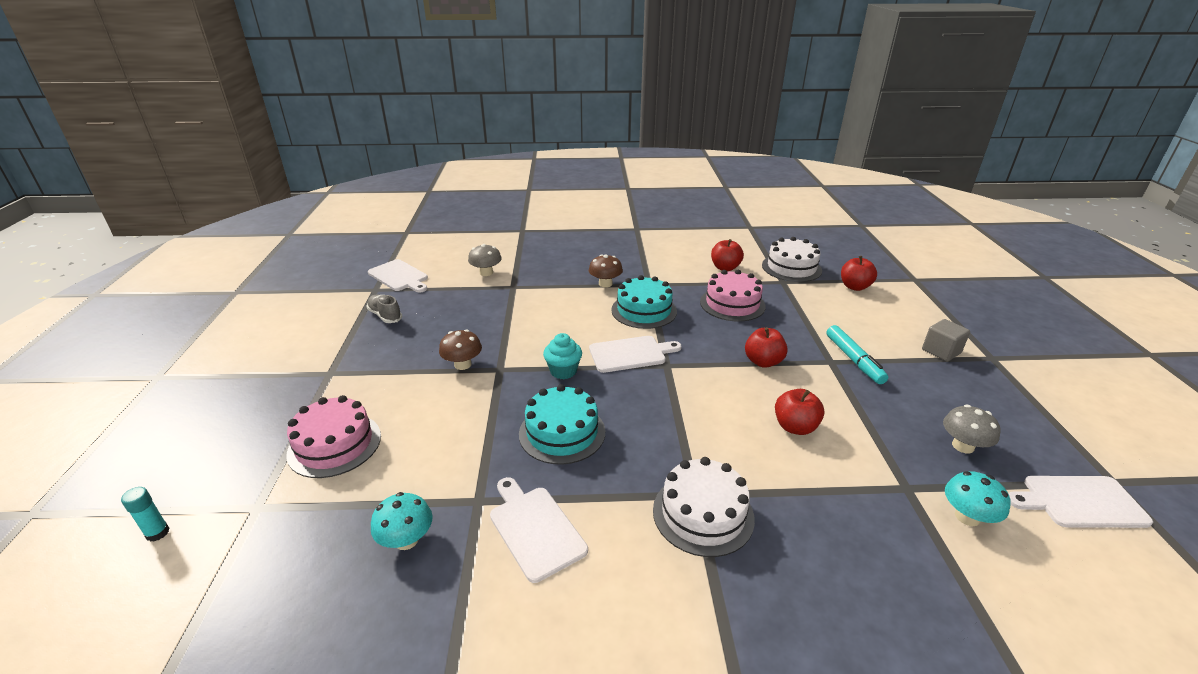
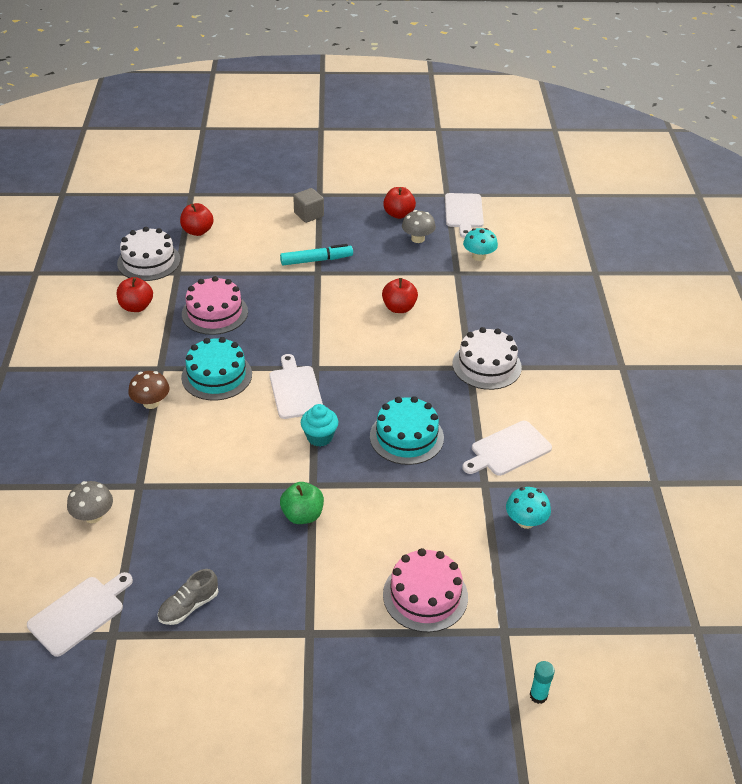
camera: 90 degrees left, 10 degrees up
(463, 364) = (302, 515): brown mushroom -> green apple
(763, 362) = (315, 309): red apple -> red apple (398, 214)

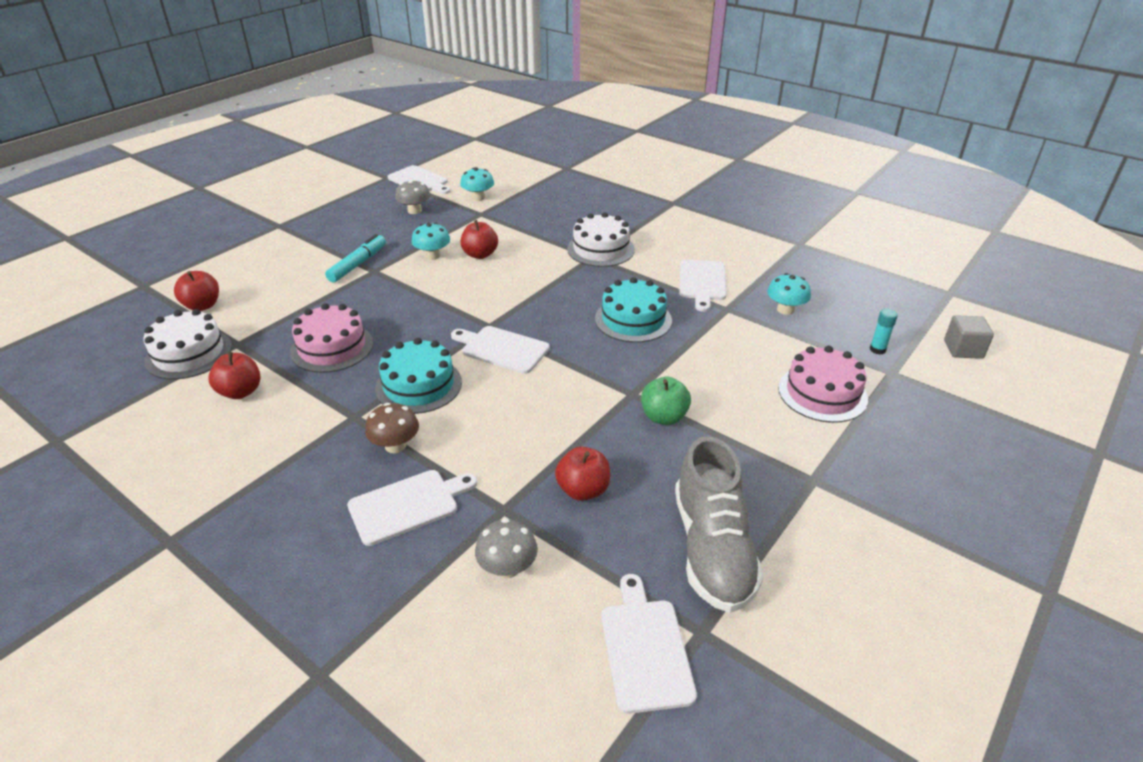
camera: 50 degrees left, 5 degrees down
(106, 441) = (407, 505): none -> white cutting board
(189, 606) = (712, 549): grey shoe -> grey shoe, size x2.01
(309, 214) = (294, 241): grey cube -> grey cube (963, 349)
(319, 437) = (578, 363): turquoise cupcake -> none
(369, 286) = (432, 256): none -> turquoise mushroom
(398, 214) = (371, 205): red apple -> red apple (583, 490)
(538, 695) = (970, 387): turquoise glue stick -> turquoise glue stick (877, 349)

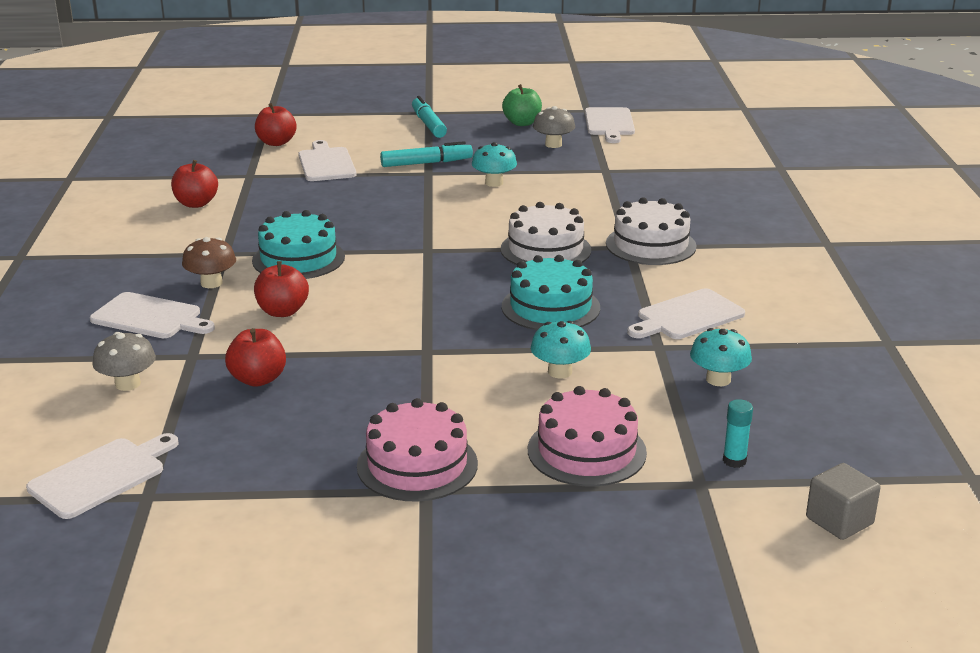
camera: 50 degrees right, 10 degrees down
(189, 354) = (214, 167): white cake -> white cake (545, 249)
(298, 235) = (428, 124): none -> turquoise marker
(332, 347) = (297, 207): pink cake -> pink cake (417, 465)
(478, 198) = (631, 157): turquoise mushroom -> turquoise mushroom (560, 372)
(480, 254) = (533, 199): red apple -> red apple (282, 311)
(502, 349) = (401, 269): white cutting board -> white cutting board (326, 163)
(664, 417) = (413, 379): green apple -> green apple (522, 123)
(712, 549) = (256, 467): grey shoe -> none

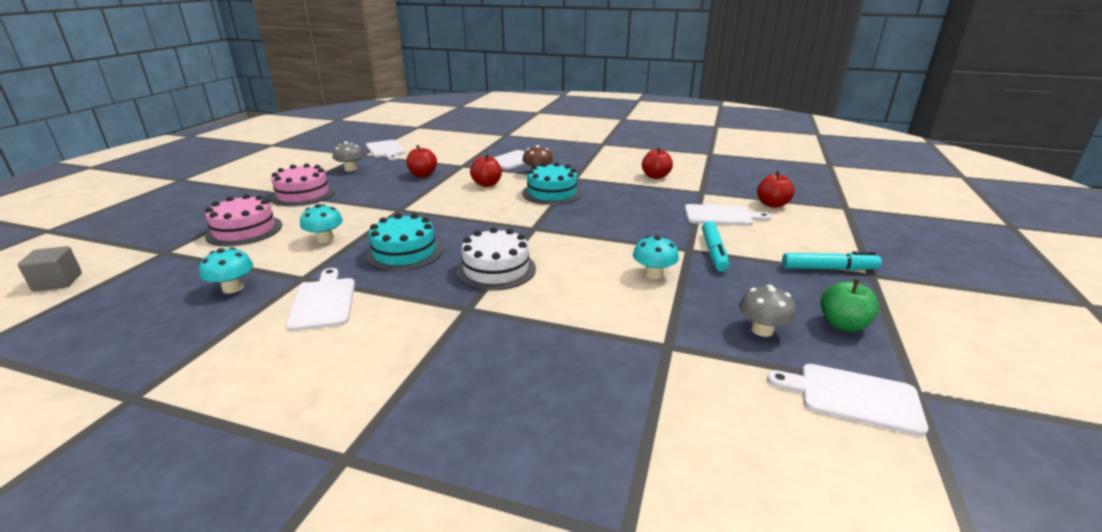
camera: 110 degrees right, 0 degrees up
(128, 384) = (450, 155): grey mushroom -> grey mushroom (350, 169)
(650, 245) = (460, 321): white cake -> none
(734, 461) = (159, 267): turquoise glue stick -> none

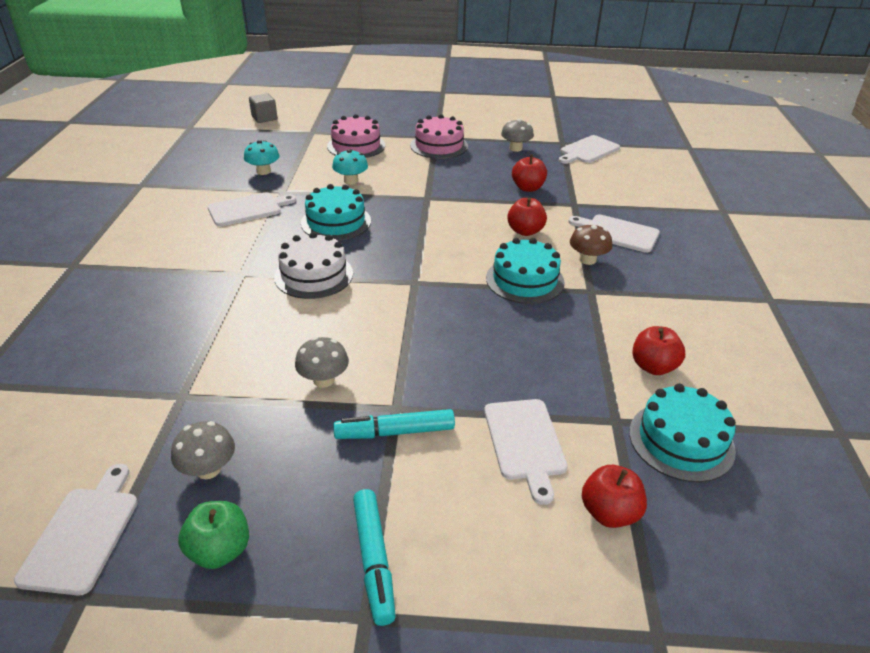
camera: 75 degrees right, 10 degrees up
(653, 274) = (324, 380): turquoise mushroom -> grey mushroom
(717, 181) = (681, 441): none -> turquoise cake

